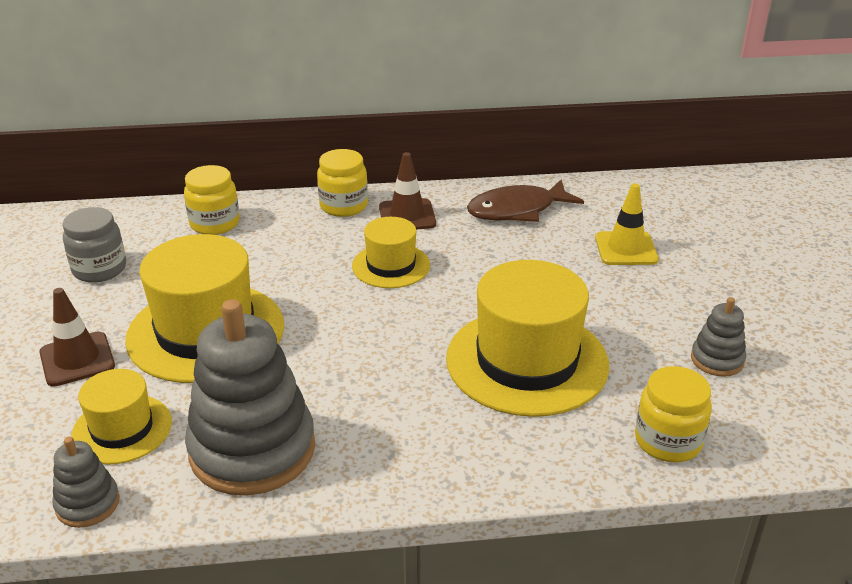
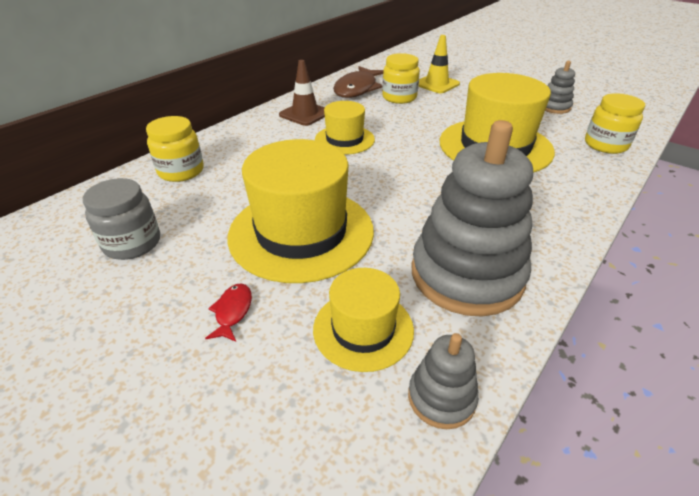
camera: 45 degrees left, 5 degrees up
(77, 359) = (232, 311): brown traffic cone -> red fish
(343, 206) = (256, 125): yellow jar -> yellow jar (399, 97)

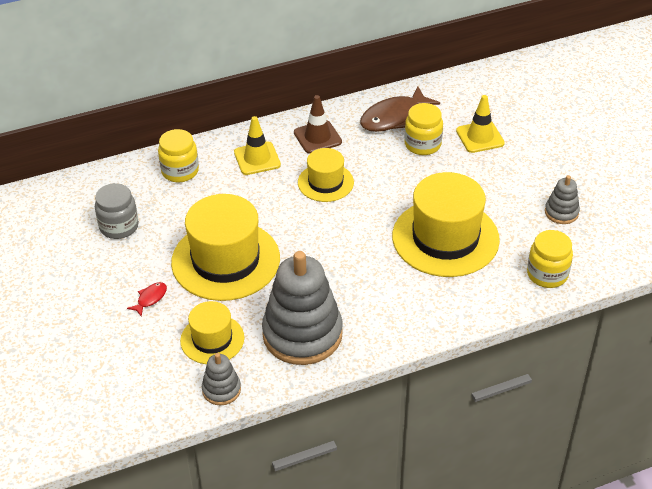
camera: 30 degrees right, 5 degrees up
(260, 141) = (257, 158): none -> yellow traffic cone

